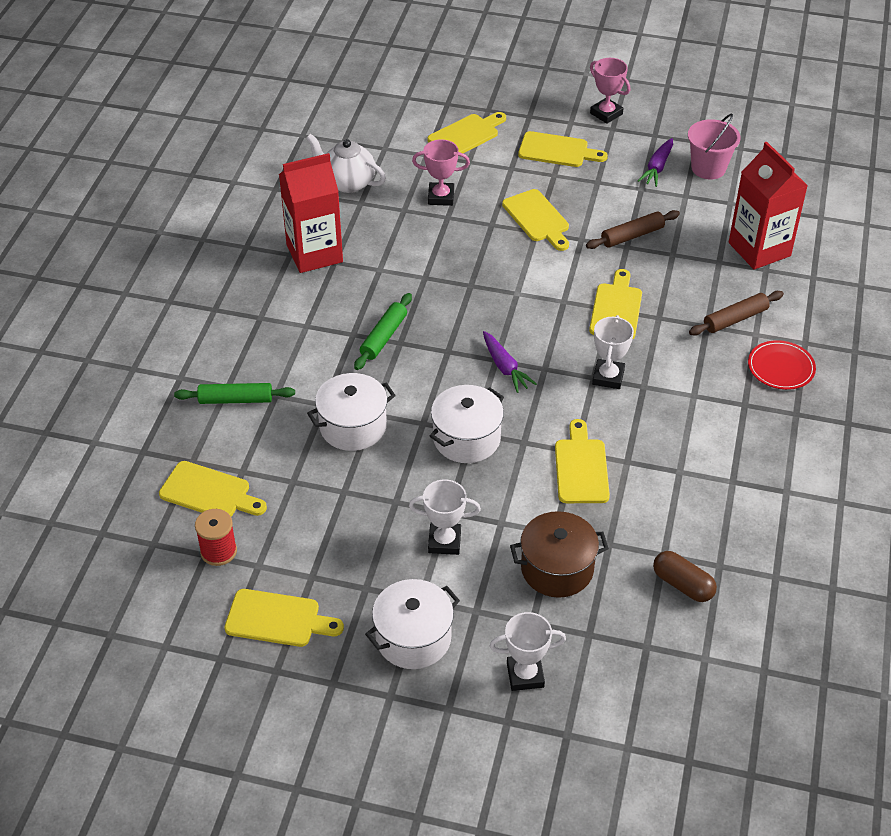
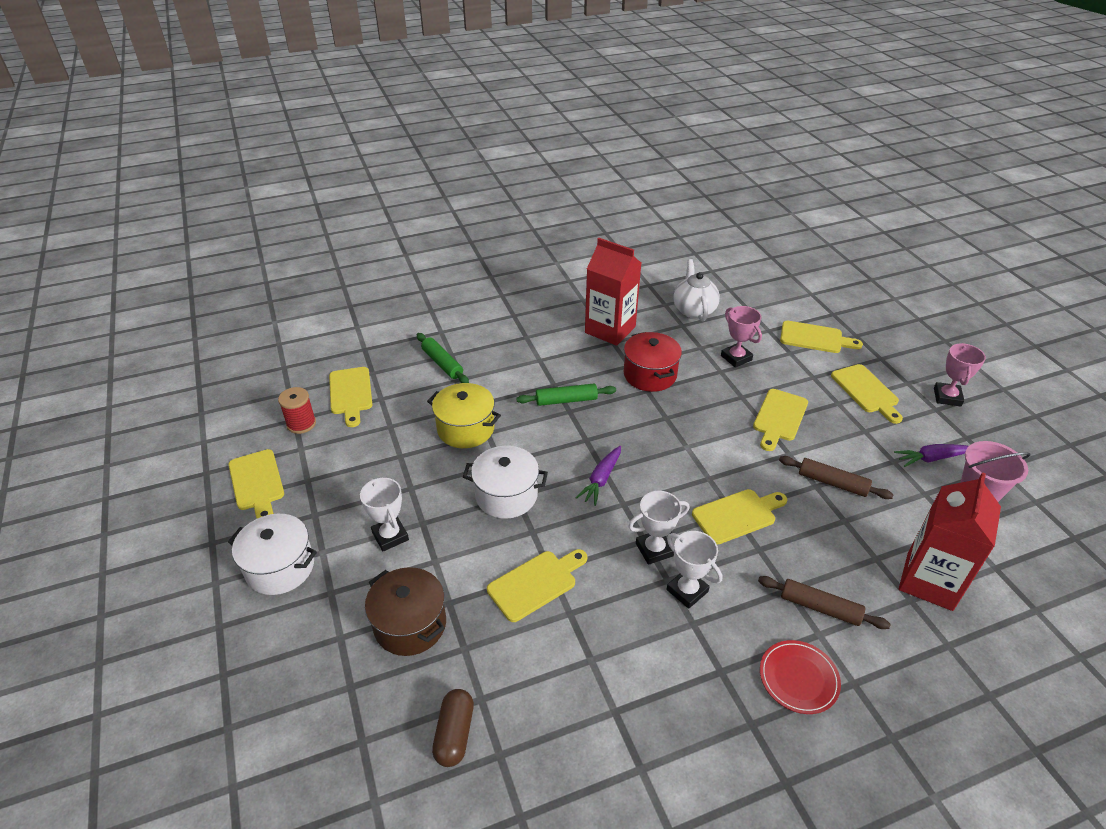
camera: 55 degrees right, 5 degrees down
(353, 426) = (465, 429): white pot -> yellow pot
(406, 263) = (650, 375): none -> red pot
(525, 675) = (279, 662): white trophy -> white trophy (687, 591)

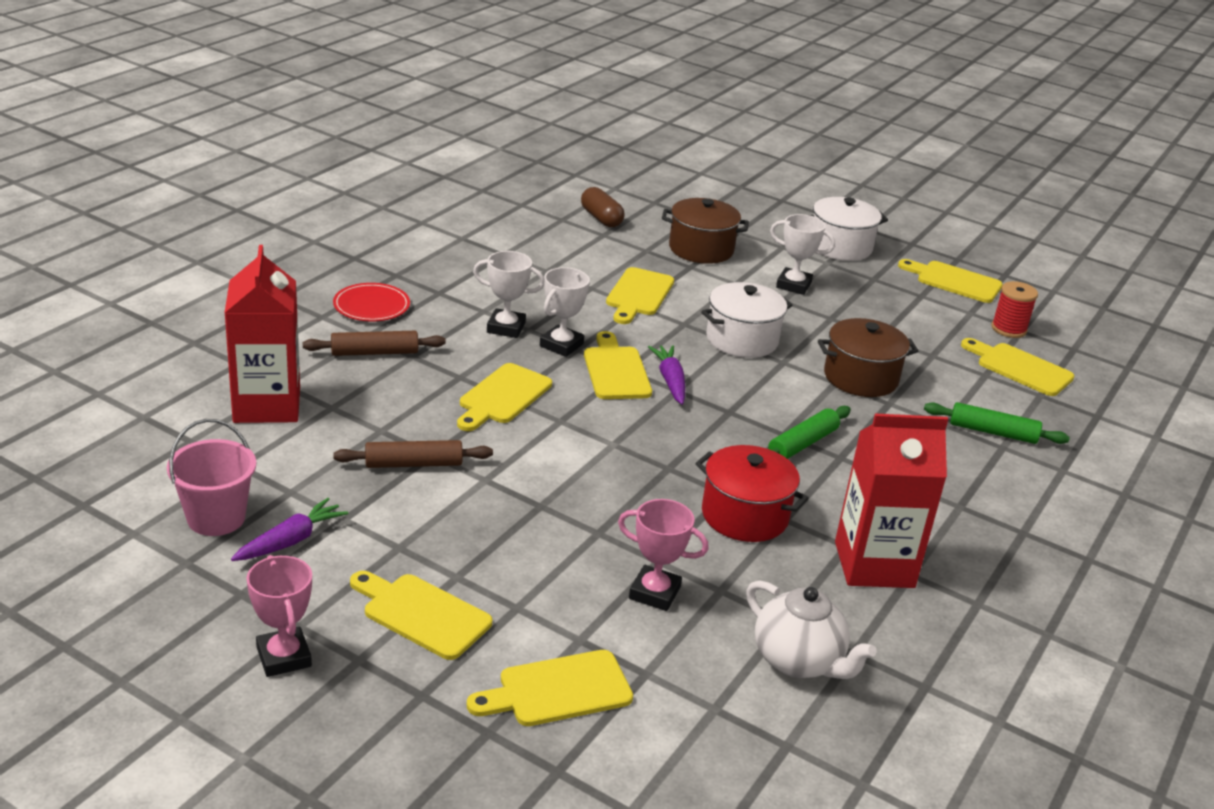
camera: 140 degrees right, 10 degrees down
(465, 429) = (860, 378): yellow pot -> brown pot
(779, 417) = (527, 521): yellow cutting board -> yellow cutting board (616, 370)

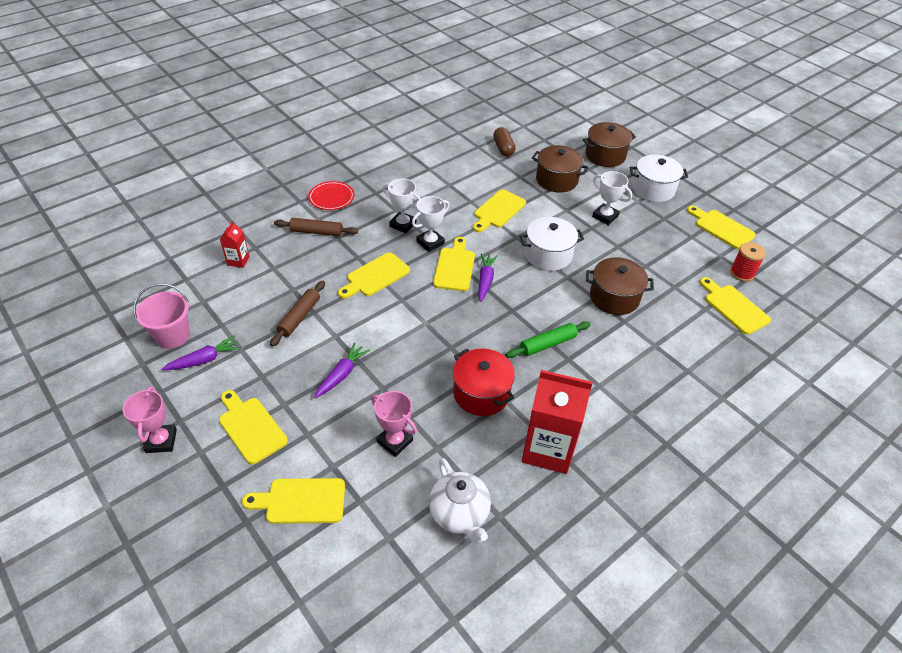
camera: 20 degrees right, 15 degrees up
(267, 405) = (238, 261): red carton -> red carton, size x0.46
(413, 464) = (299, 317): brown rolling pin -> brown rolling pin turned 75 degrees counterclockwise
(525, 525) = (342, 374): none -> purple carrot
(752, 213) = (605, 155): none -> brown pot
(993, 432) = (686, 357): green rolling pin -> none

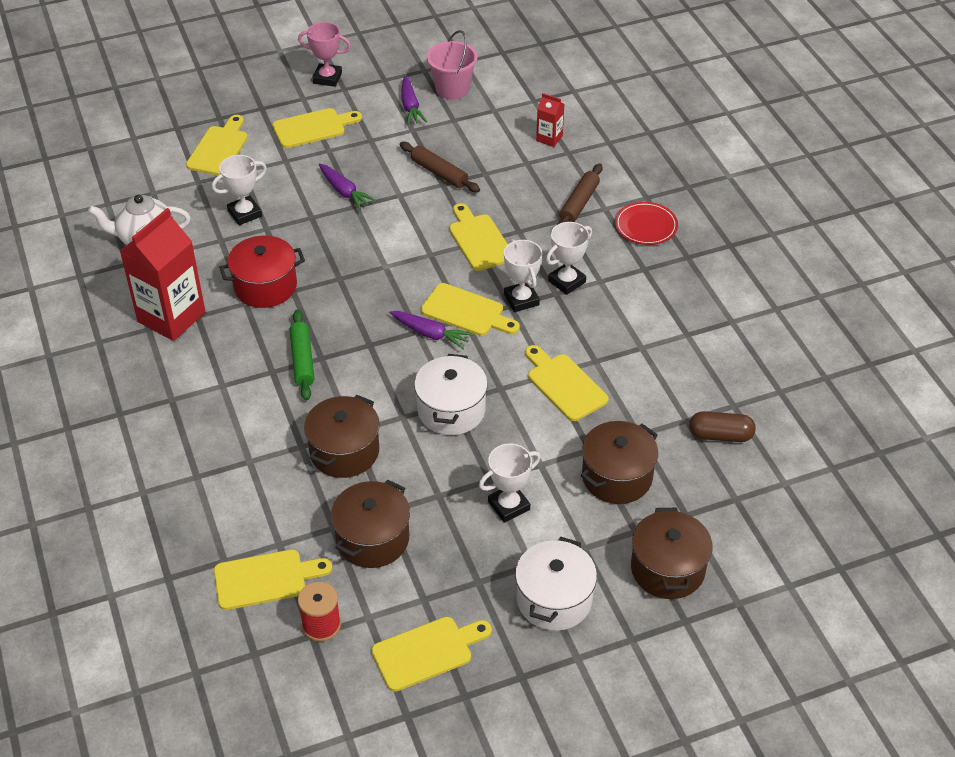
camera: 110 degrees right, 0 degrees up
(395, 441) = (245, 213): pink trophy -> white trophy
(669, 267) = (372, 539): none -> brown pot

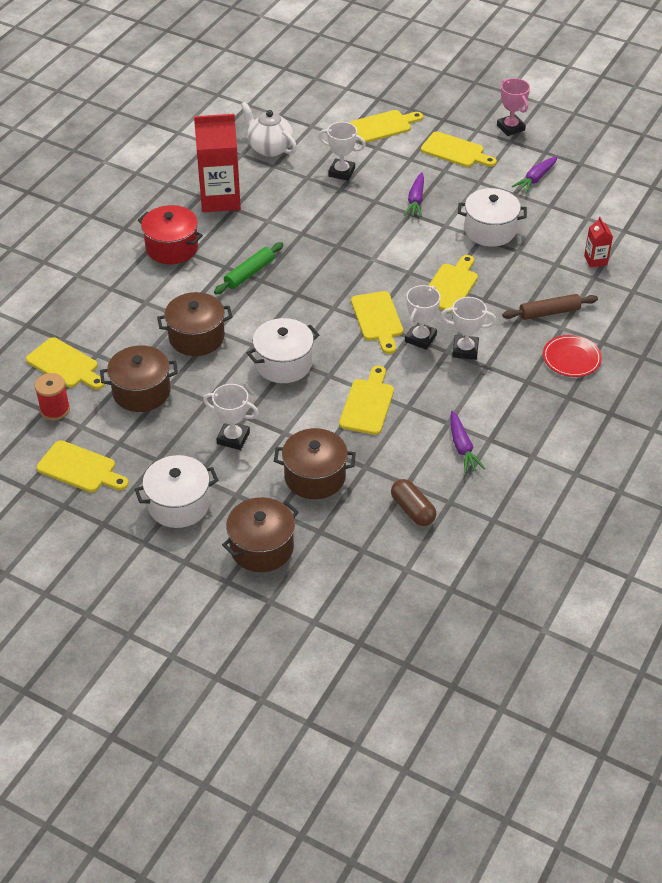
camera: 50 degrees right, 0 degrees up
(265, 286) = (291, 220): red pot -> red pot (172, 248)
(430, 334) = (338, 315): purple carrot -> purple carrot (462, 447)
(439, 173) = (490, 230): brown rolling pin -> white pot
(452, 89) = (580, 187): pink bucket -> none

